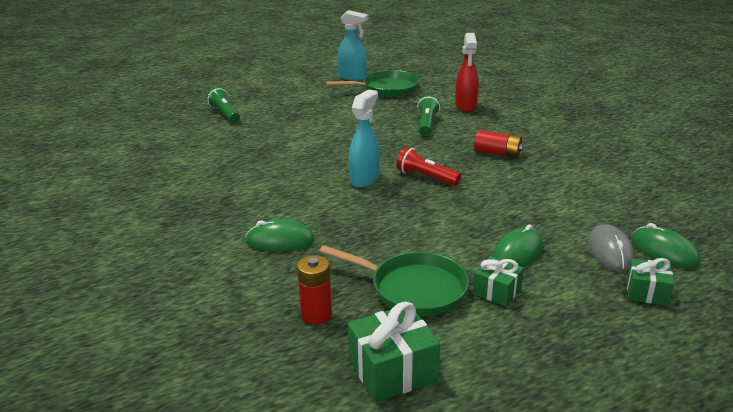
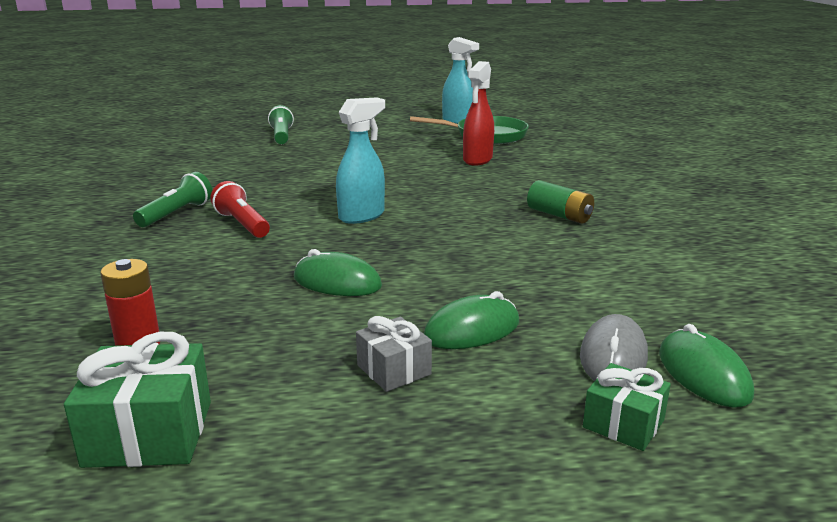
camera: 20 degrees right, 5 degrees down
(280, 240) = (194, 259): green mouse -> green mouse (337, 282)
(413, 289) = (286, 342): green pan -> none
(426, 177) = (439, 226): red flashlight -> red flashlight (242, 224)
(427, 124) = (498, 174): green flashlight -> green flashlight (177, 214)
(466, 106) = (567, 163): red spray bottle -> red spray bottle (477, 160)
(497, 153) = (559, 215): red battery -> green battery
(497, 291) = (394, 370): green gift -> grey gift

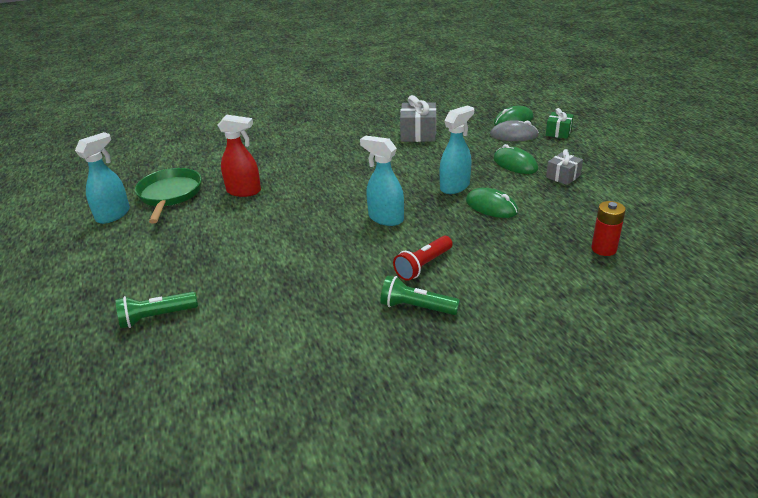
camera: 100 degrees left, 10 degrees up
(149, 433) = (658, 220): green gift -> none
(337, 282) = (491, 206): green mouse -> green mouse turned 60 degrees counterclockwise
(417, 266) = (455, 187): none -> turquoise spray bottle
(559, 215) = (358, 154): green battery -> none
(633, 263) = (418, 134): none -> grey gift

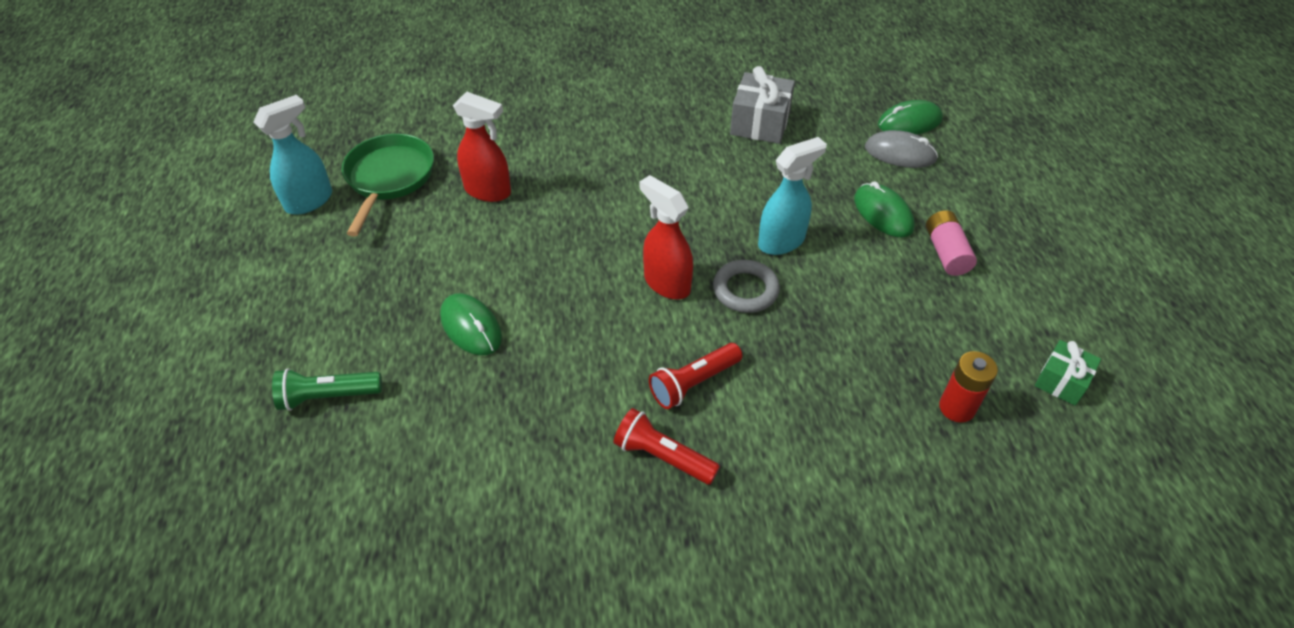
camera: 10 degrees right, 15 degrees up
(385, 218) = (666, 283): turquoise spray bottle -> red spray bottle
(416, 307) = (663, 456): green flashlight -> red flashlight
(440, 213) = (745, 290): none -> grey ring
(491, 206) = (821, 291): green mouse -> green mouse (471, 327)
(558, 132) = (969, 160): green gift -> green gift (1061, 381)
(563, 176) = (946, 252): grey gift -> pink battery

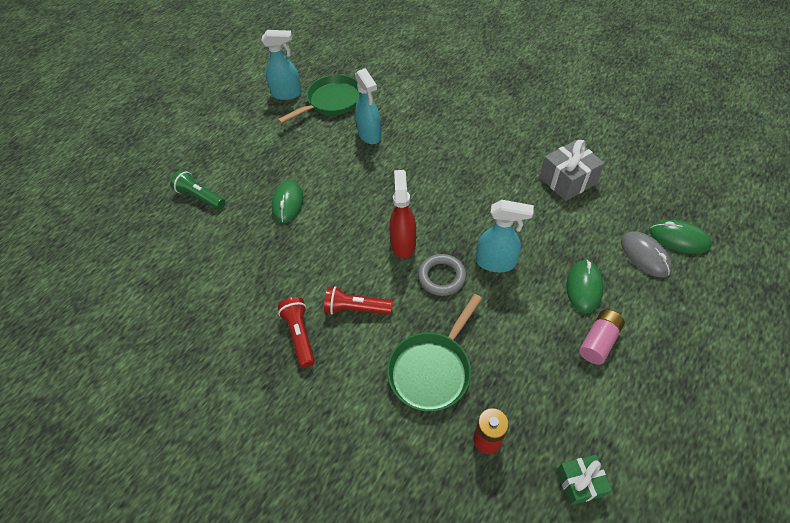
camera: 45 degrees right, 5 degrees up
(488, 191) = (369, 135): red spray bottle -> turquoise spray bottle
(838, 384) = (432, 369): none -> green pan

